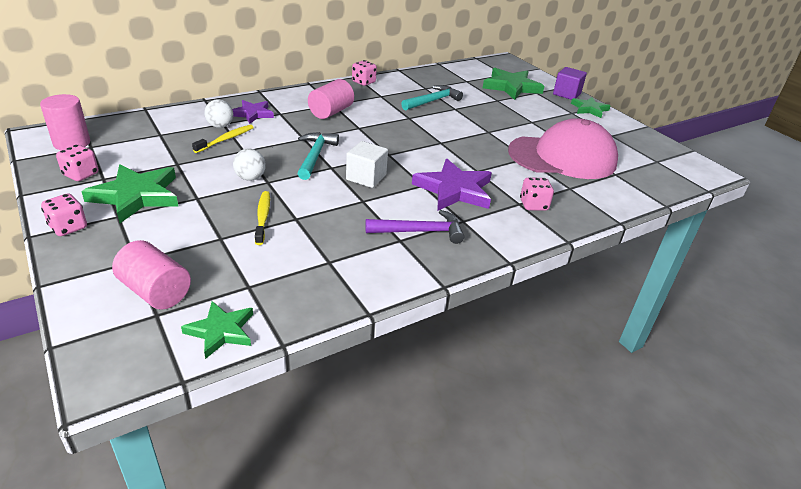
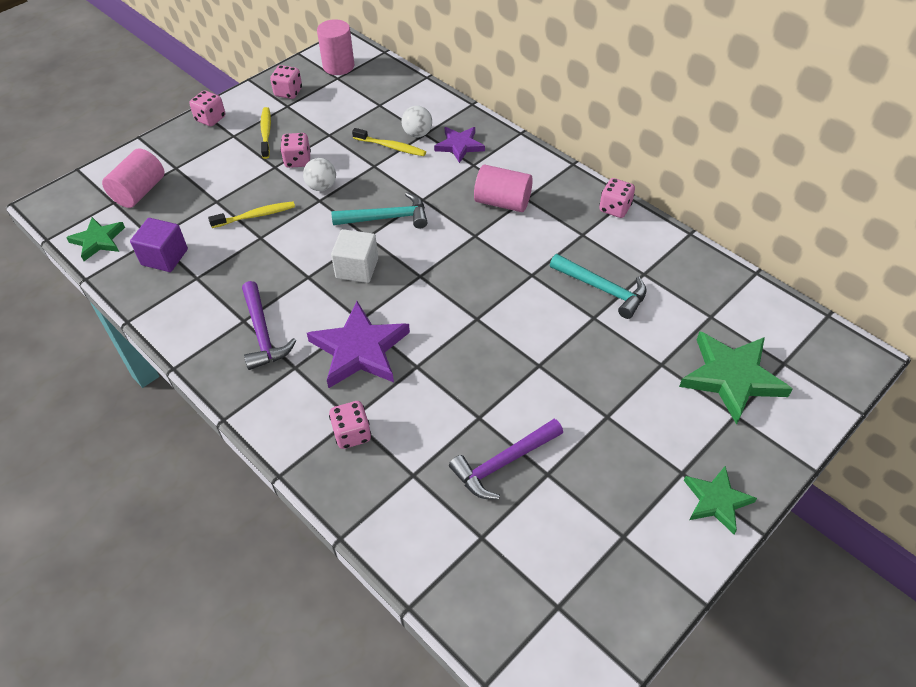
camera: 80 degrees right, 15 degrees up
(136, 196) = (266, 133): green star -> yellow toothbrush
(200, 184) = (298, 161): none -> pink dice
(562, 157) = (503, 463): pink cap -> purple hammer
(566, 94) = (763, 462): purple cube -> purple cube (164, 257)

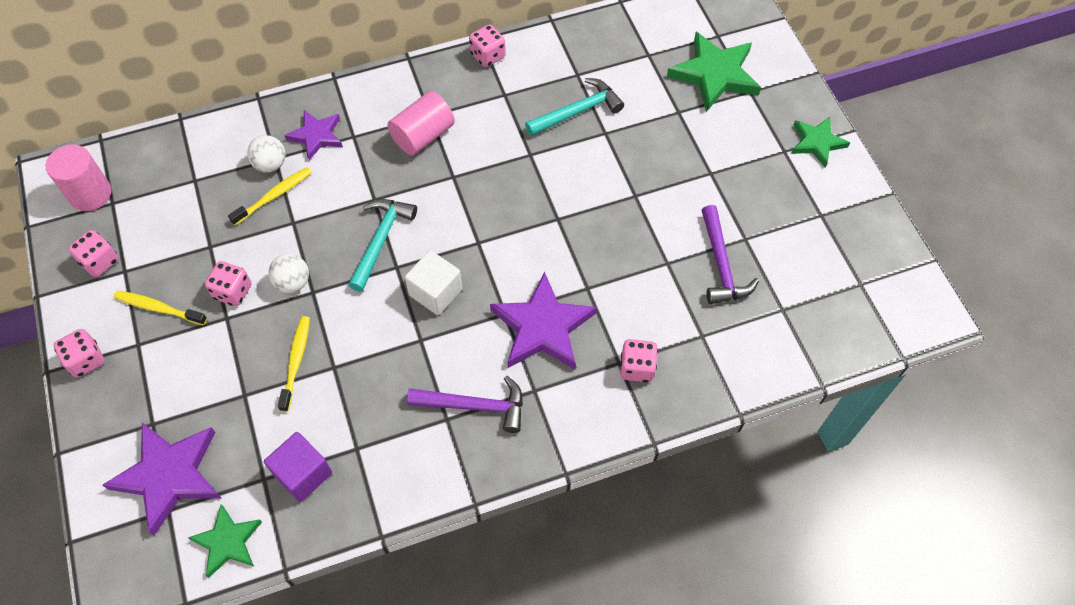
camera: 65 degrees left, 10 degrees up
(139, 192) = (169, 475): pink cylinder -> purple star

